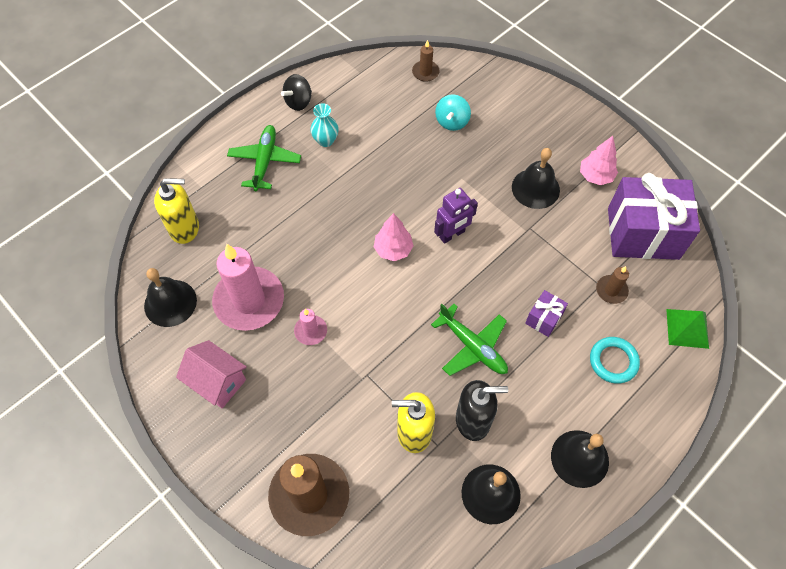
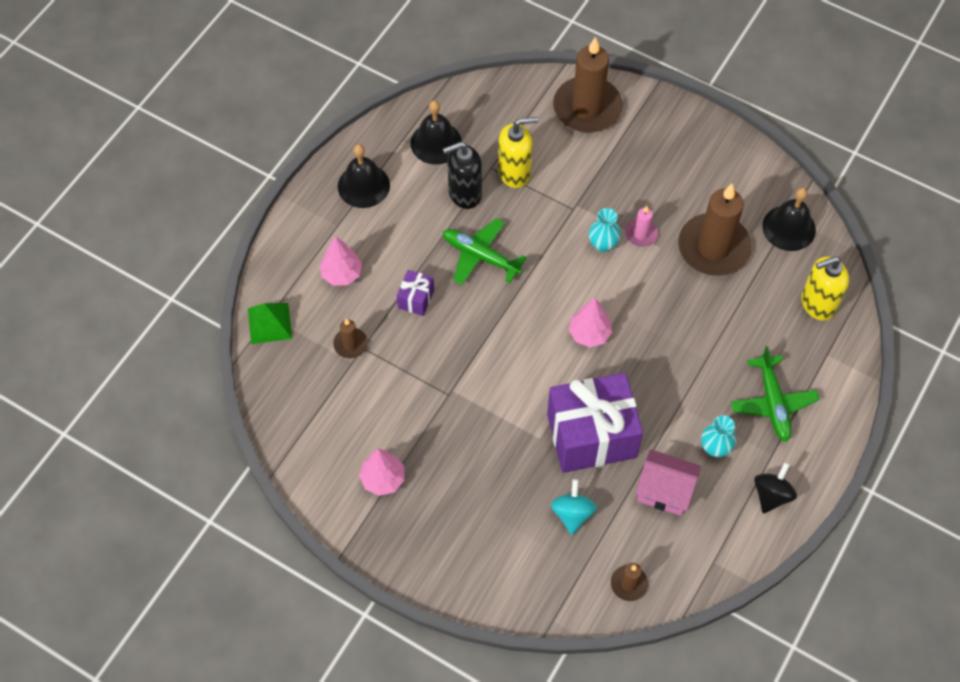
camera: 165 degrees right, 0 degrees up
(217, 382) = (706, 171): pink house -> pink house (664, 491)
(249, 301) = (713, 248): pink candle -> brown candle
(351, 329) = (603, 244): none -> turquoise vase
(452, 234) = (531, 365): purple robot -> none
(535, 188) = (451, 445): black bell -> none
(613, 361) = (341, 274): turquoise ring -> pink tree
(643, 233) = (321, 418): purple gift -> purple gift (591, 436)

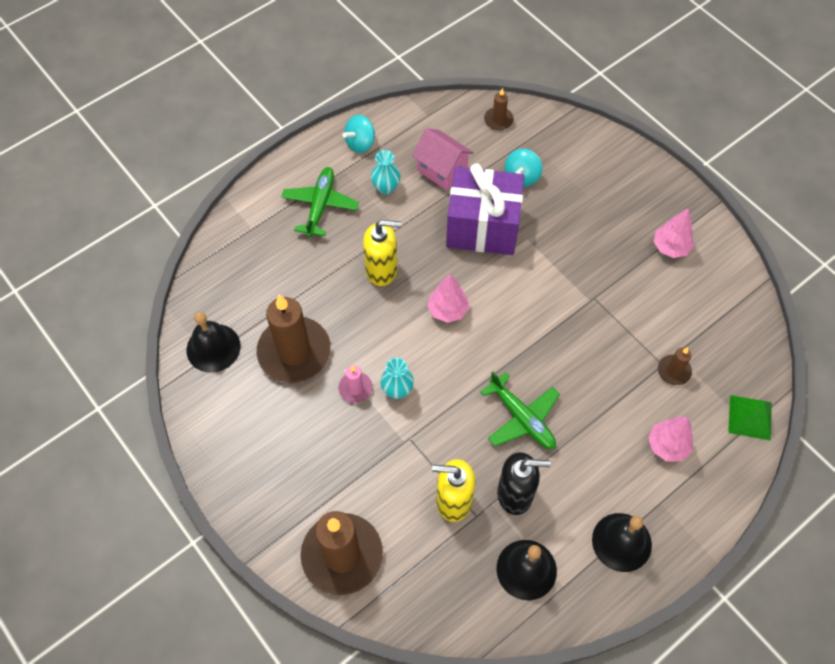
camera: 160 degrees left, 0 degrees up
(416, 299) = (599, 395): purple gift -> none
(771, 495) = (360, 143): black spinning top -> turquoise spinning top
(817, 304) = (232, 271): yellow soap dispenser -> yellow soap dispenser (382, 270)

